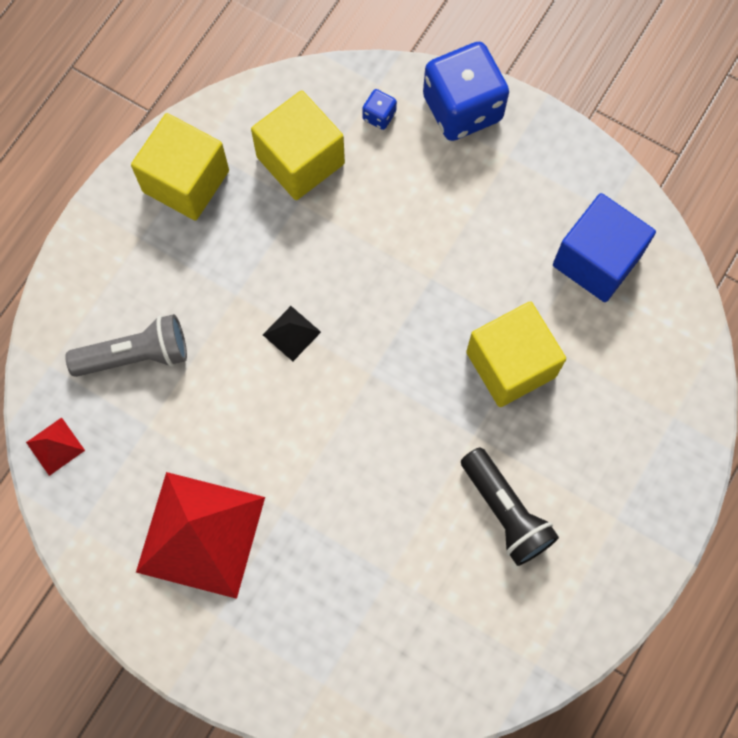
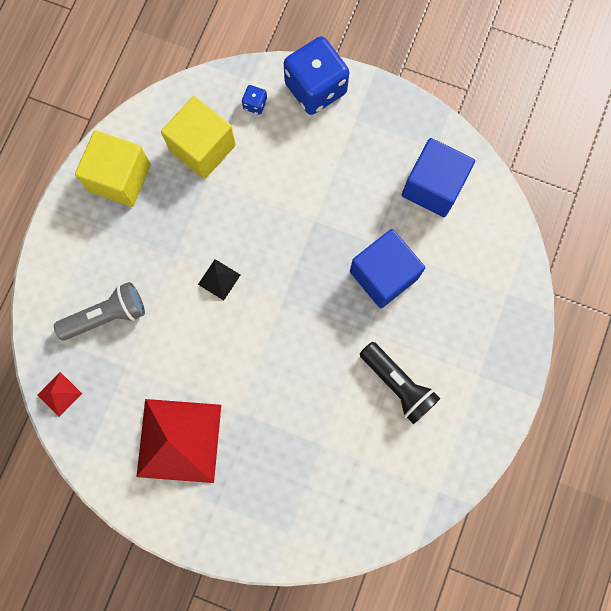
camera: 10 degrees left, 5 degrees up
(511, 364) = (383, 275): yellow cube -> blue cube

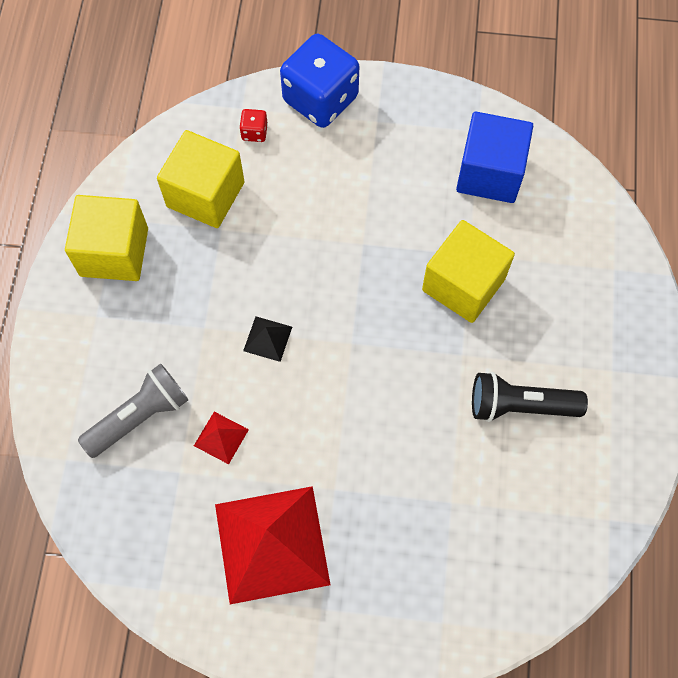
camera: 15 degrees left, 10 degrees down
(59, 394) = (104, 527): red pyramid -> red pyramid (221, 437)
(255, 104) = (254, 132): blue dice -> red dice
(383, 275) = (463, 284): blue cube -> yellow cube
(398, 384) = (520, 405): black flashlight -> black flashlight turned 150 degrees clockwise

